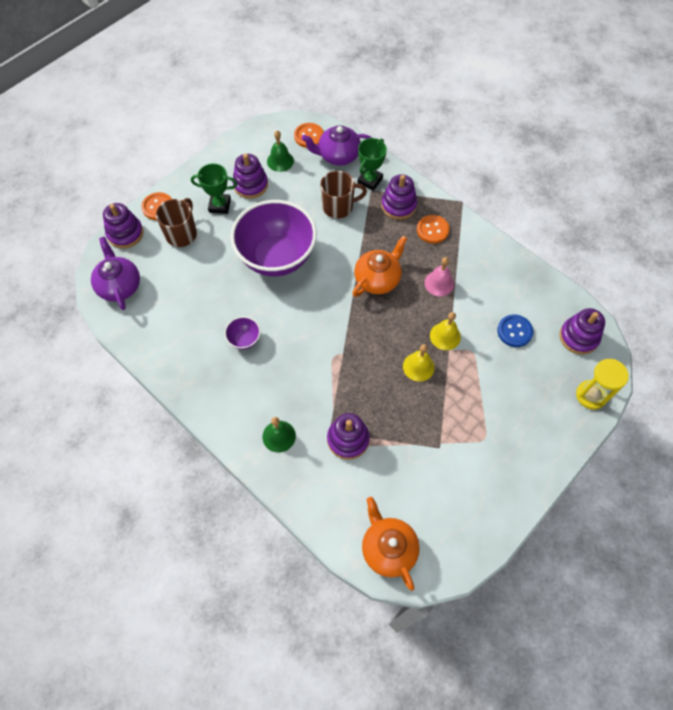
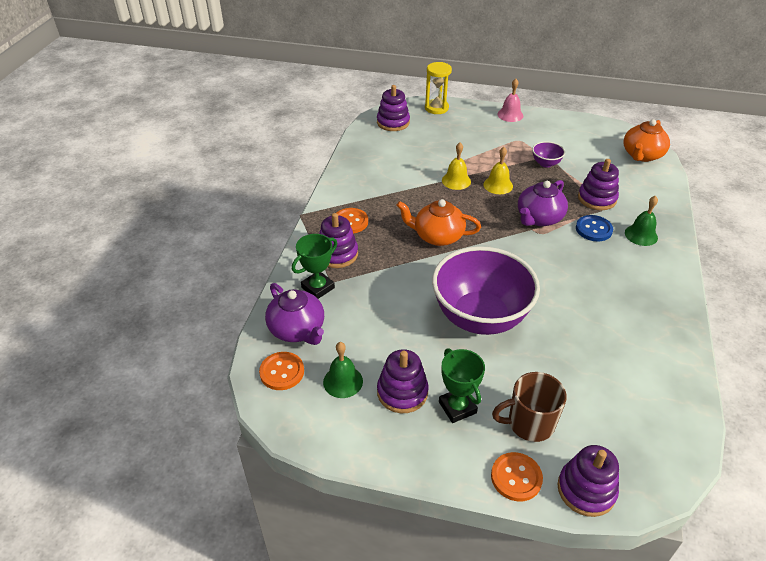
camera: 120 degrees left, 20 degrees down
(119, 286) = (652, 444): purple teapot -> purple teapot (539, 218)
(244, 340) = (590, 297): purple bowl -> purple bowl (546, 163)
(338, 207) = (373, 297): brown mug -> none
(370, 180) = (318, 288): green trophy -> green trophy turned 45 degrees counterclockwise
(439, 283) = (407, 199): pink bell -> pink bell (510, 115)
(514, 331) = (417, 150): blue button -> blue button (593, 229)

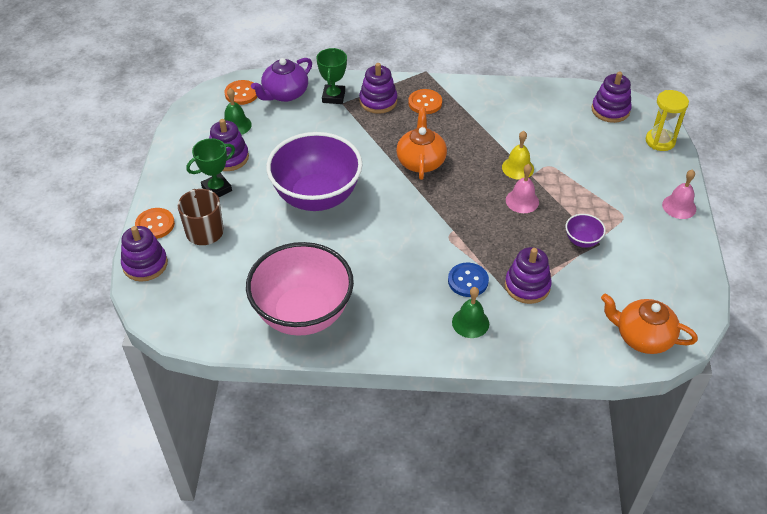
camera: 80 degrees right, 5 degrees up
(318, 288) = (333, 97): green trophy -> green trophy turned 60 degrees clockwise
(498, 185) = (522, 201): yellow bell -> pink bell
(539, 218) = (473, 235): purple teapot -> none
(646, 343) = (303, 314): none -> pink bowl

